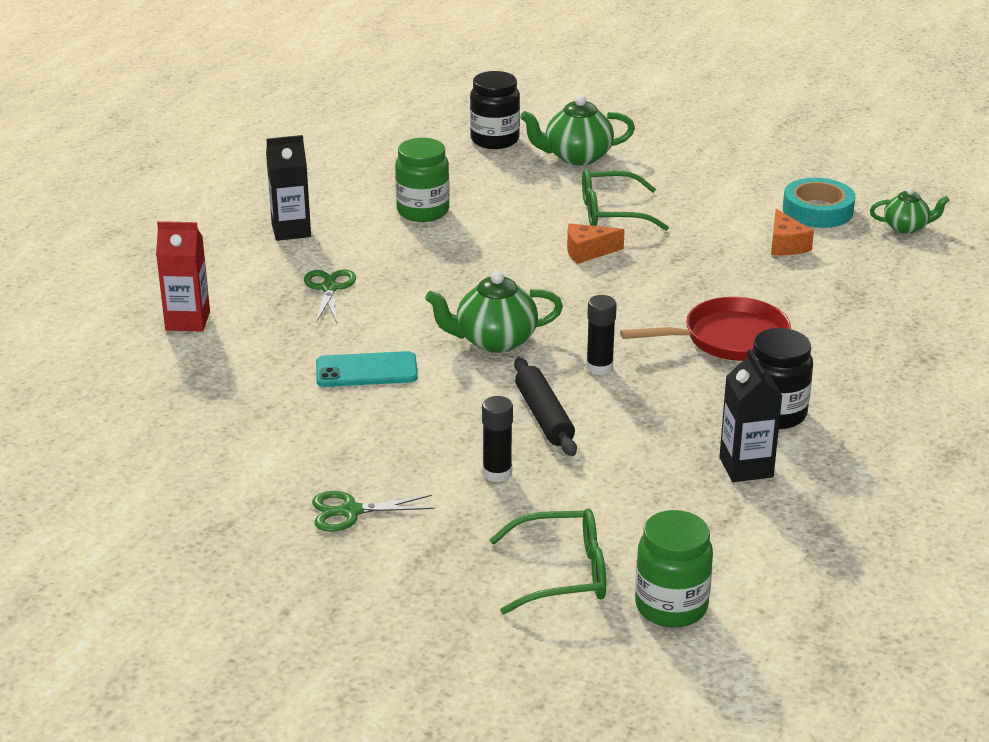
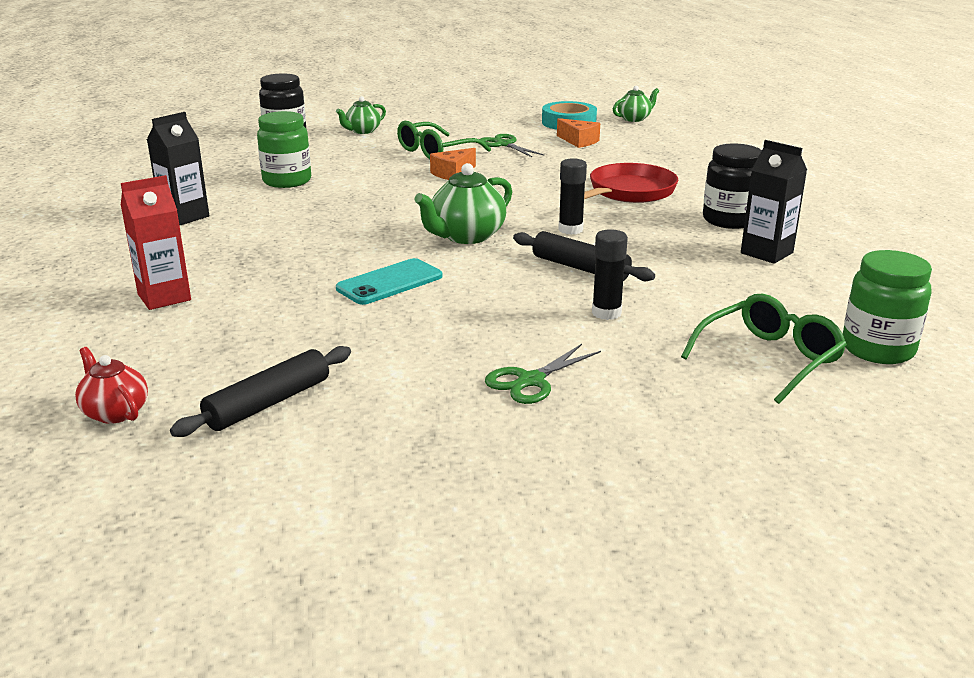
camera: 35 degrees left, 5 degrees down
(59, 418) = (115, 412): none -> red teapot
(155, 452) = (268, 403): none -> black rolling pin
(329, 288) = (274, 242): green scissors -> green scissors (504, 144)
(576, 157) = (362, 131): green teapot -> green teapot, size x0.62

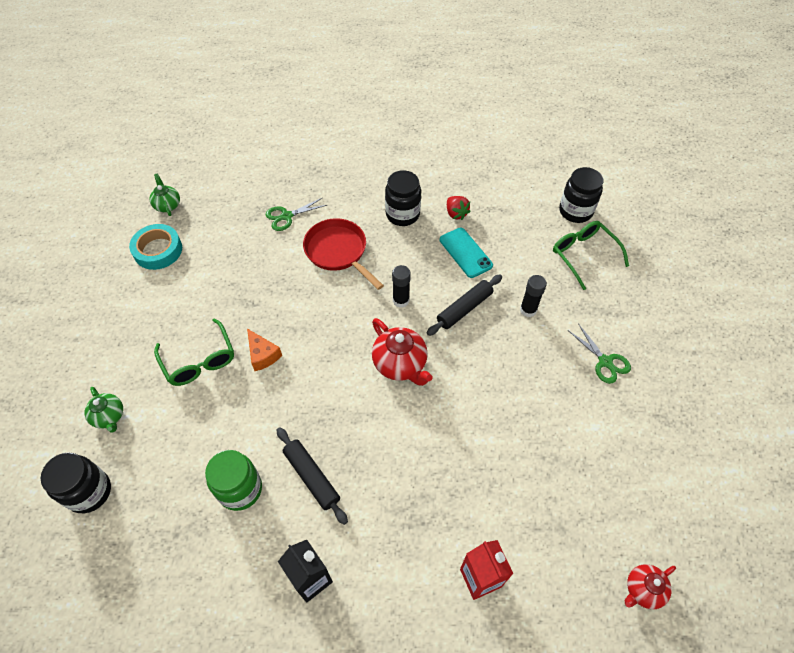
camera: 80 degrees left, 30 degrees up
(268, 403) = (630, 498): black rolling pin -> black rolling pin (311, 477)
(390, 282) = (473, 420): turquoise phone -> turquoise phone (465, 252)
(466, 236) = (400, 364): green teapot -> red teapot
(504, 144) = (200, 307): green scissors -> green scissors (287, 216)
(579, 141) = (212, 254): orange cheese -> none
(766, 253) = (456, 213): black carton -> red strawberry
(877, 349) = (575, 211): green jar -> black jar

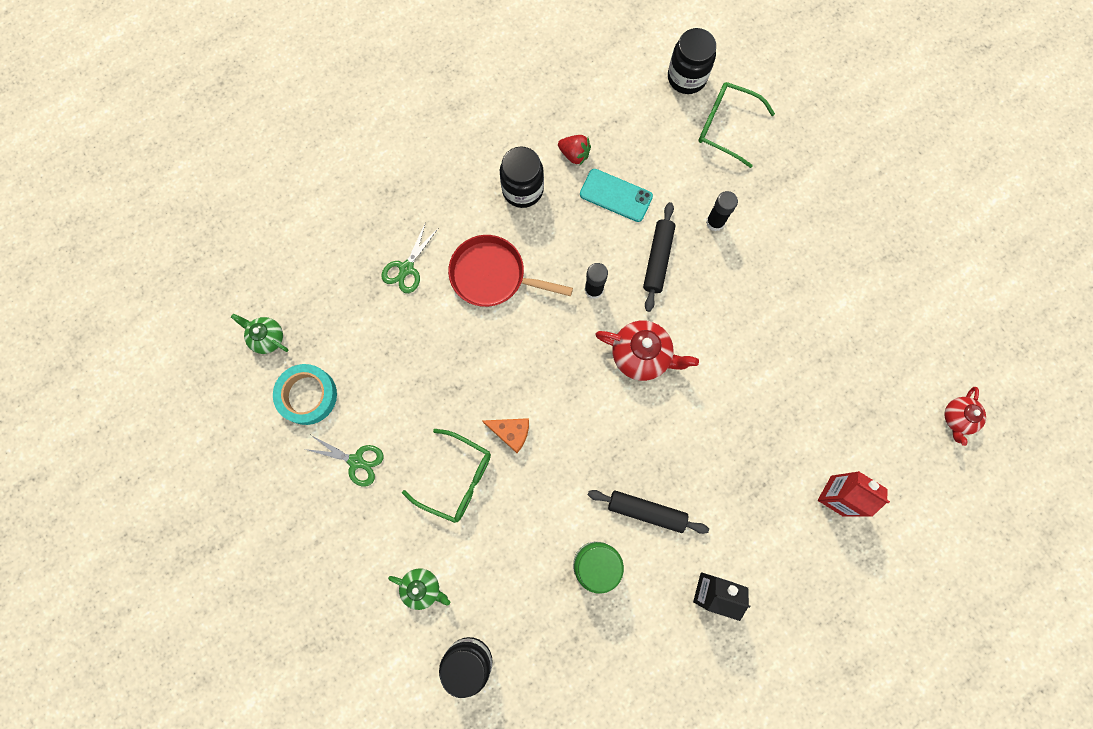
camera: 35 degrees left, 20 degrees up
(605, 361) = (813, 232): green scissors -> green scissors (356, 461)

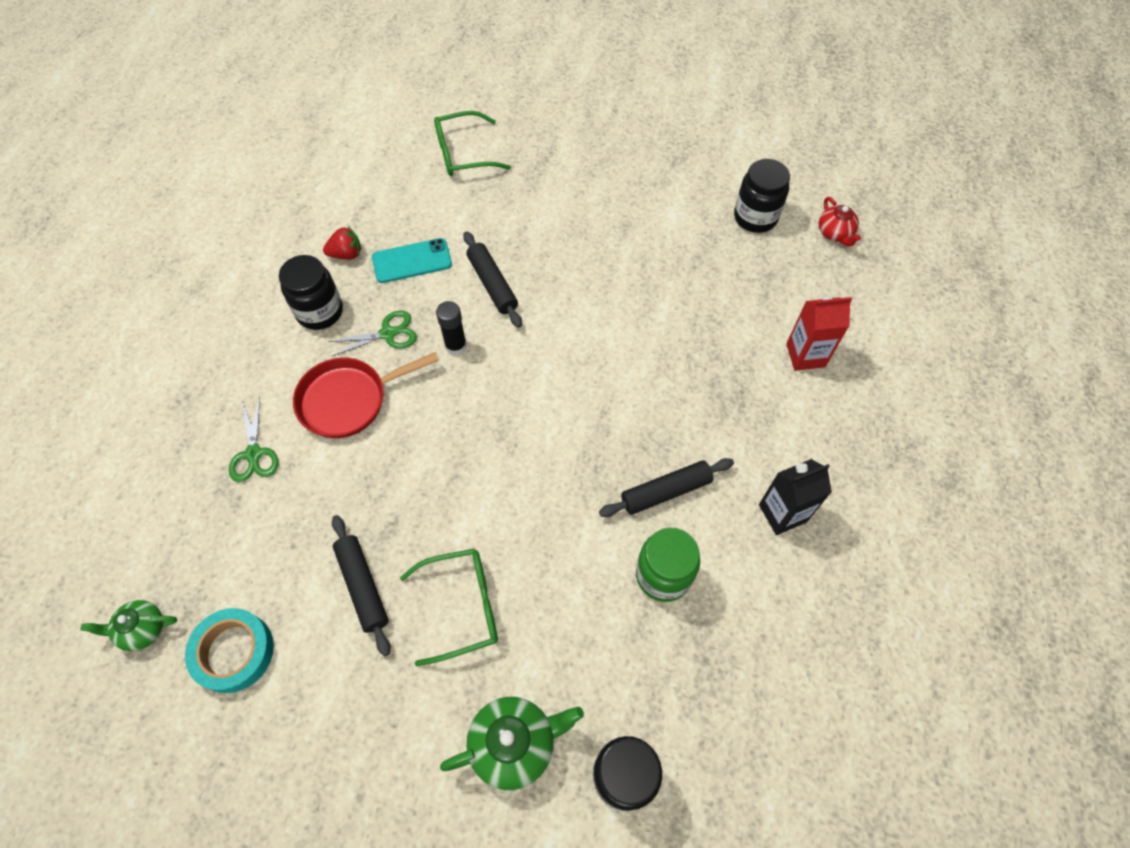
camera: 40 degrees left, 15 degrees down
(356, 461) = (340, 675): green scissors -> green scissors (388, 334)
(408, 415) = (363, 586): none -> black rolling pin
(422, 588) = (514, 743): green teapot -> green teapot, size x1.61
(511, 432) = (481, 522): orange cheese -> none
(642, 355) = (546, 367): red teapot -> none
(686, 77) = (399, 140): black jar -> black jar (755, 217)
(715, 222) = (516, 225): black glue stick -> none

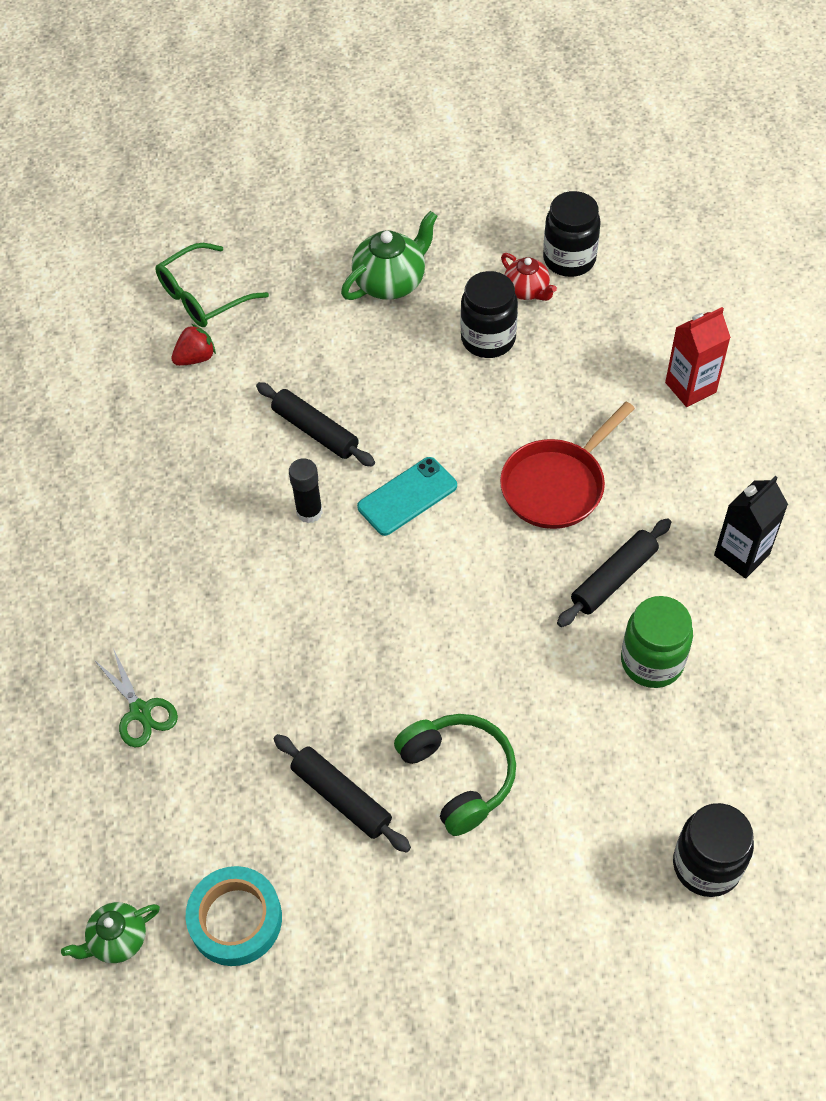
camera: 20 degrees left, 5 degrees down
(320, 312) = (130, 531): black jar -> black jar (488, 339)
(346, 254) = (126, 457): red strawberry -> red strawberry (195, 358)
(349, 400) = (218, 613): red pan -> red pan (557, 485)
(388, 334) = (224, 527): green scissors -> none
(412, 261) = (208, 437): turquoise phone -> turquoise phone (407, 496)
(461, 607) = (458, 775): green glasses -> green headphones
(514, 743) = (583, 882): green teapot -> green teapot (391, 282)
(835, 233) = (661, 249): red teapot -> red teapot (527, 290)

